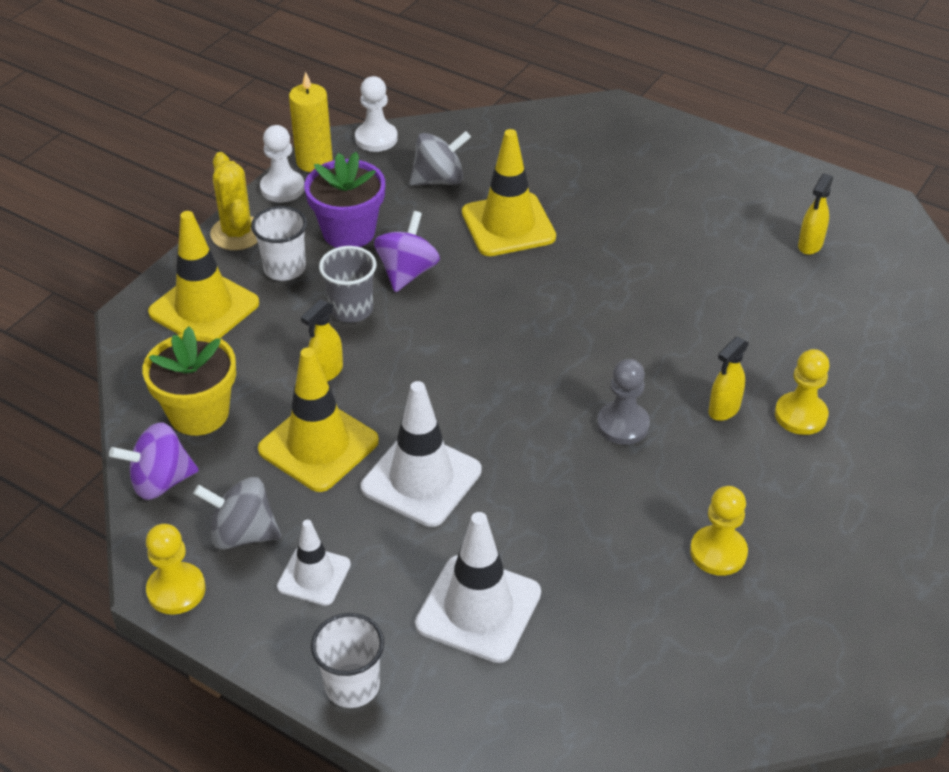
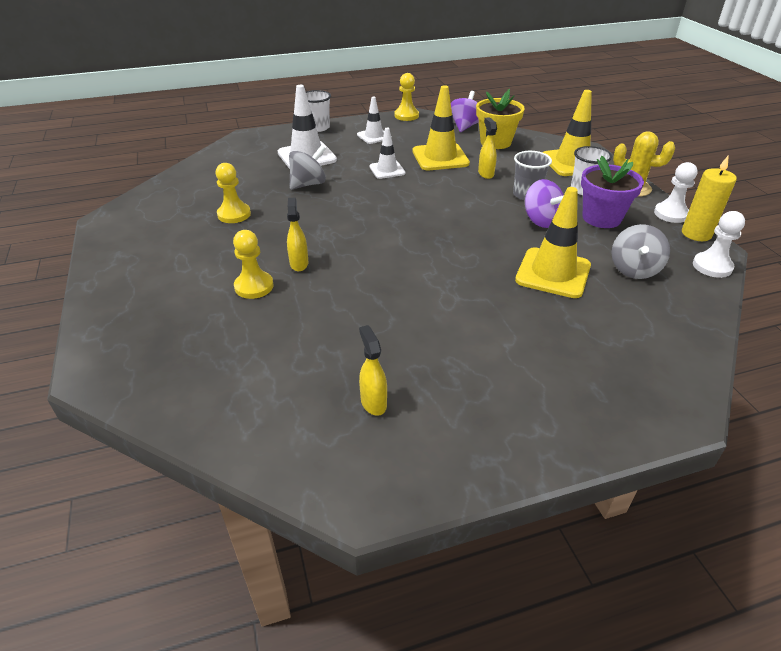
camera: 130 degrees right, 5 degrees down
(242, 534) = (415, 131): grey spinning top -> grey spinning top (308, 184)
(421, 479) = (387, 170): white traffic cone -> white traffic cone, size x0.60
(623, 425) = (339, 229): grey pawn -> none

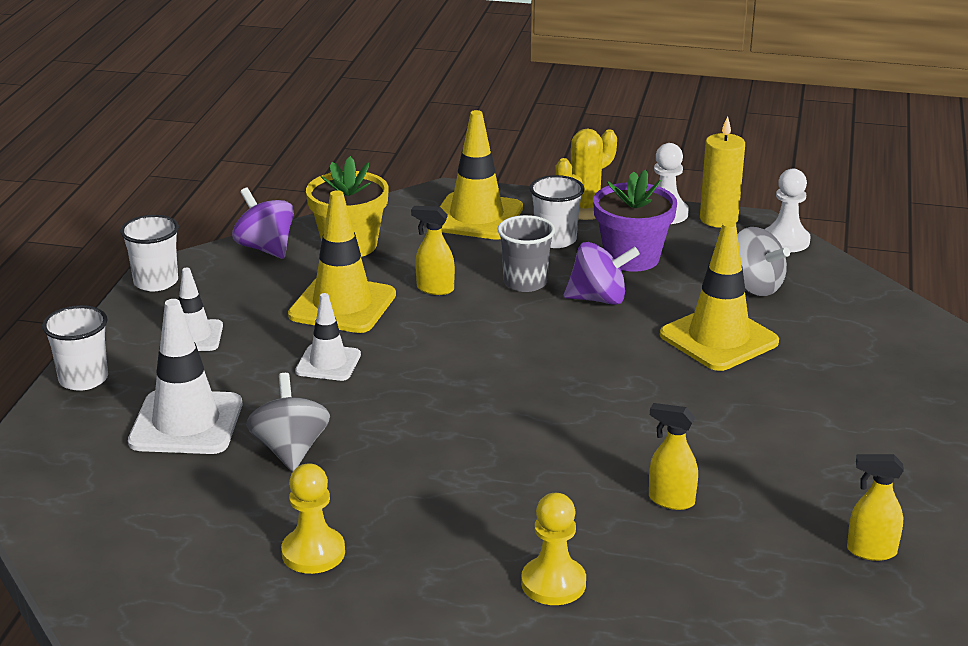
camera: 60 degrees left, 10 degrees down
(299, 263) = (527, 525): yellow spray bottle -> yellow spray bottle (670, 500)
(406, 116) = (156, 282): yellow pawn -> white cup

